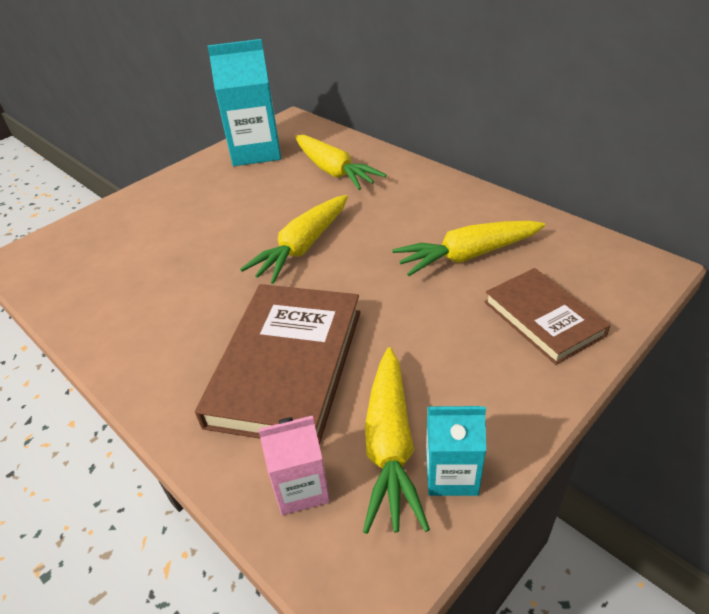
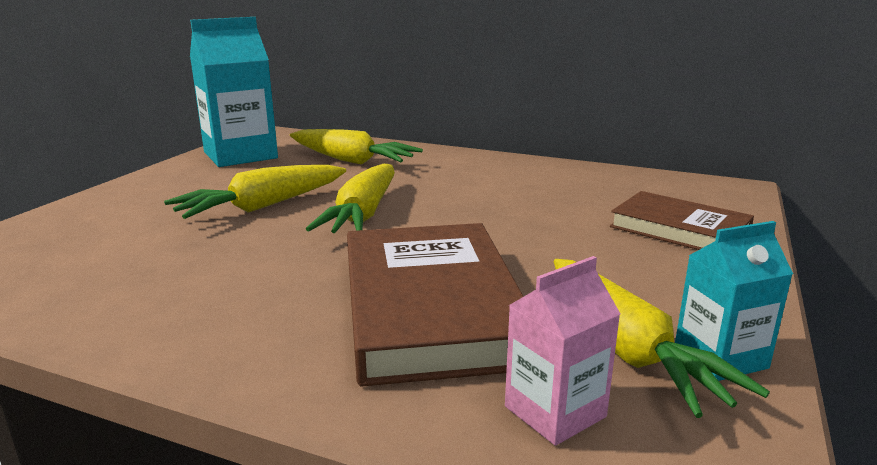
camera: 25 degrees left, 20 degrees down
(467, 255) = (557, 199): yellow carrot -> yellow carrot (262, 206)

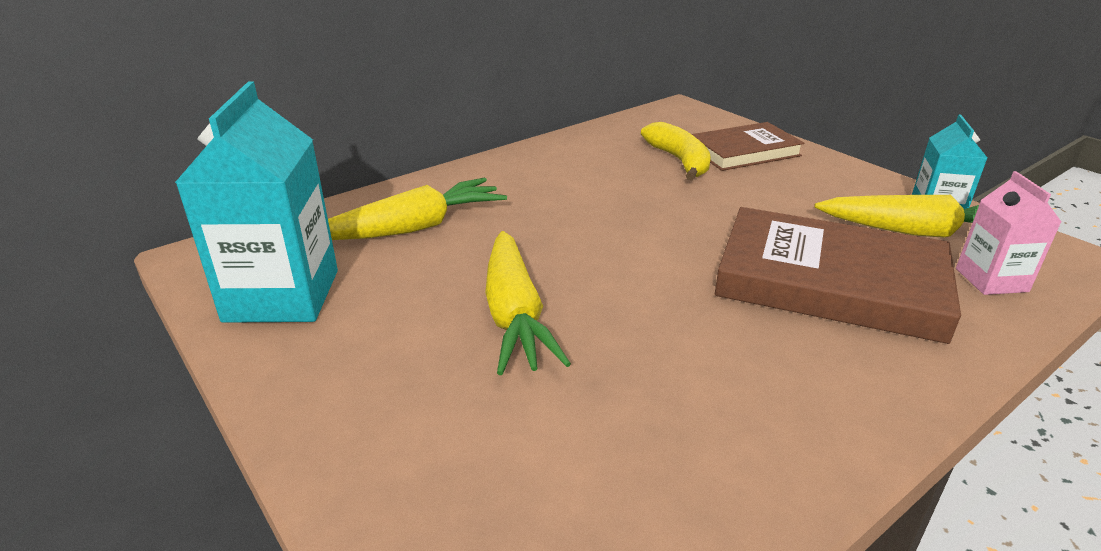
camera: 60 degrees left, 10 degrees up
(362, 214) = (599, 262): yellow carrot -> none
(599, 208) = (679, 161): none -> yellow banana

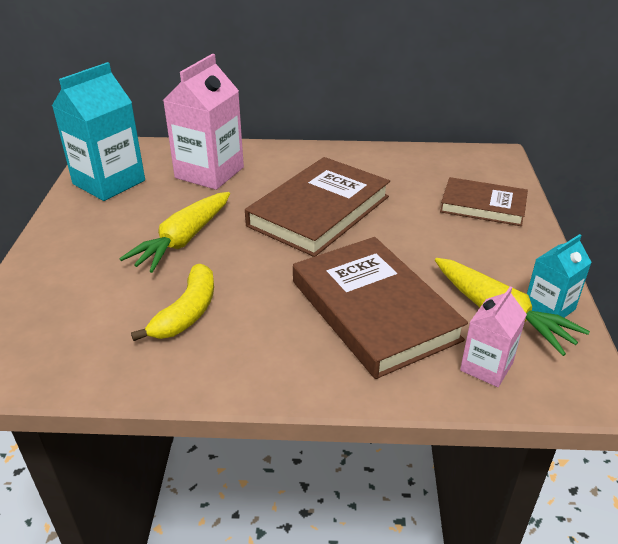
camera: 40 degrees right, 5 degrees up
(415, 227) = (209, 172): yellow carrot -> pink carton
(613, 216) = (319, 211): none -> brown book
(679, 161) = (424, 194): yellow banana -> yellow banana (187, 312)

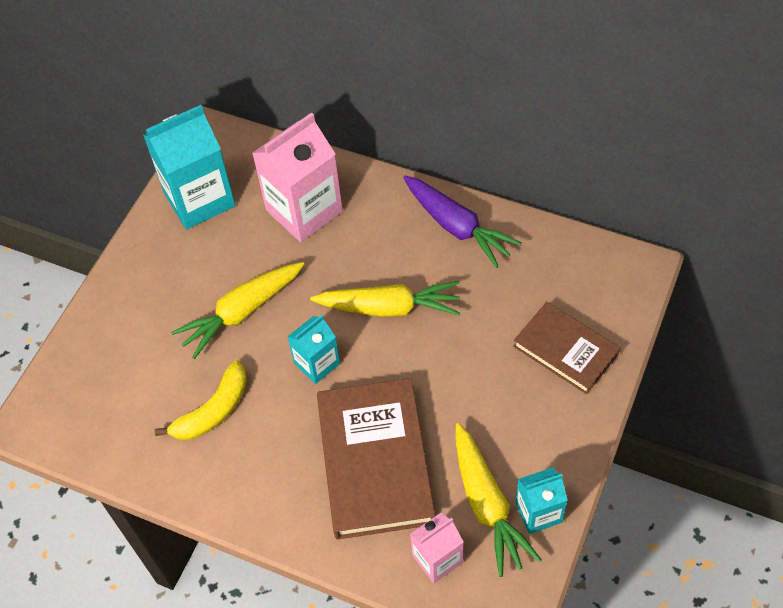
camera: 25 degrees right, 20 degrees up
(275, 257) = (317, 363): none -> turquoise carton
(319, 211) = (389, 308): brown book -> yellow carrot
(344, 159) = (457, 227): none -> purple carrot

